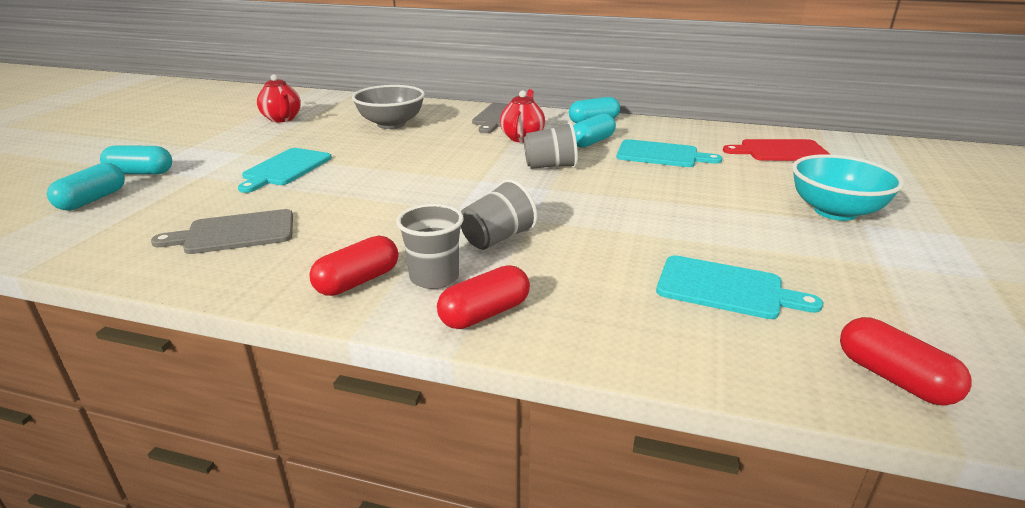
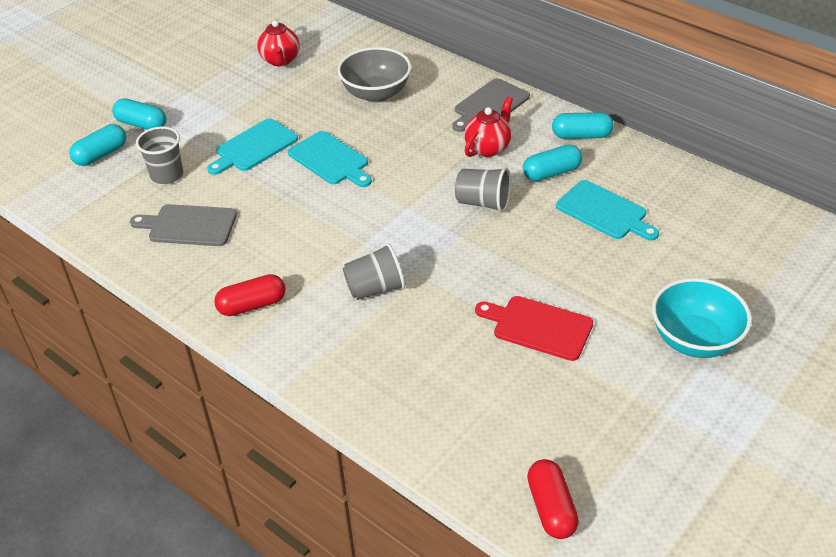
camera: 25 degrees right, 15 degrees up
(434, 277) = (305, 317): grey cup -> grey cup (167, 175)
(485, 314) = (320, 363): red capsule -> none
(725, 288) = (509, 395): turquoise cutting board -> turquoise cutting board (330, 160)
(780, 151) = (736, 238): red cutting board -> red cutting board (538, 327)

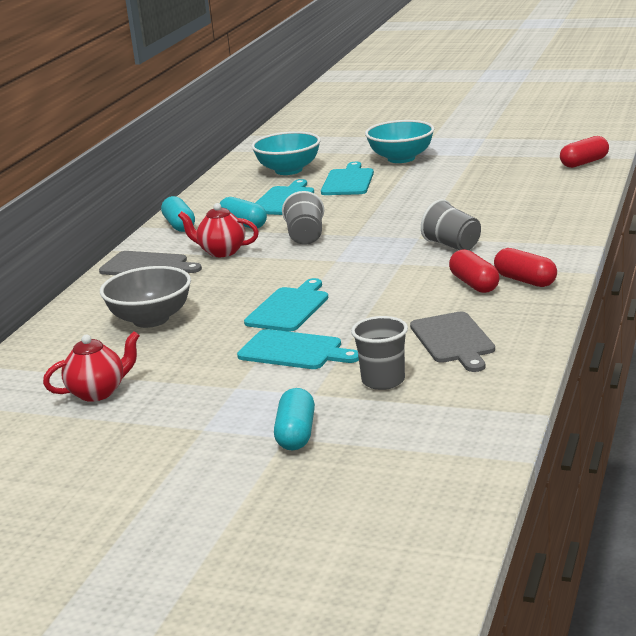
camera: 110 degrees left, 20 degrees down
(101, 155) = (379, 437): turquoise capsule -> none
(276, 272) = (474, 284): none -> red capsule
(538, 327) = (435, 193): red cutting board -> none
(634, 272) = (348, 181): none -> turquoise cutting board
(710, 237) = (288, 170): none -> turquoise bowl

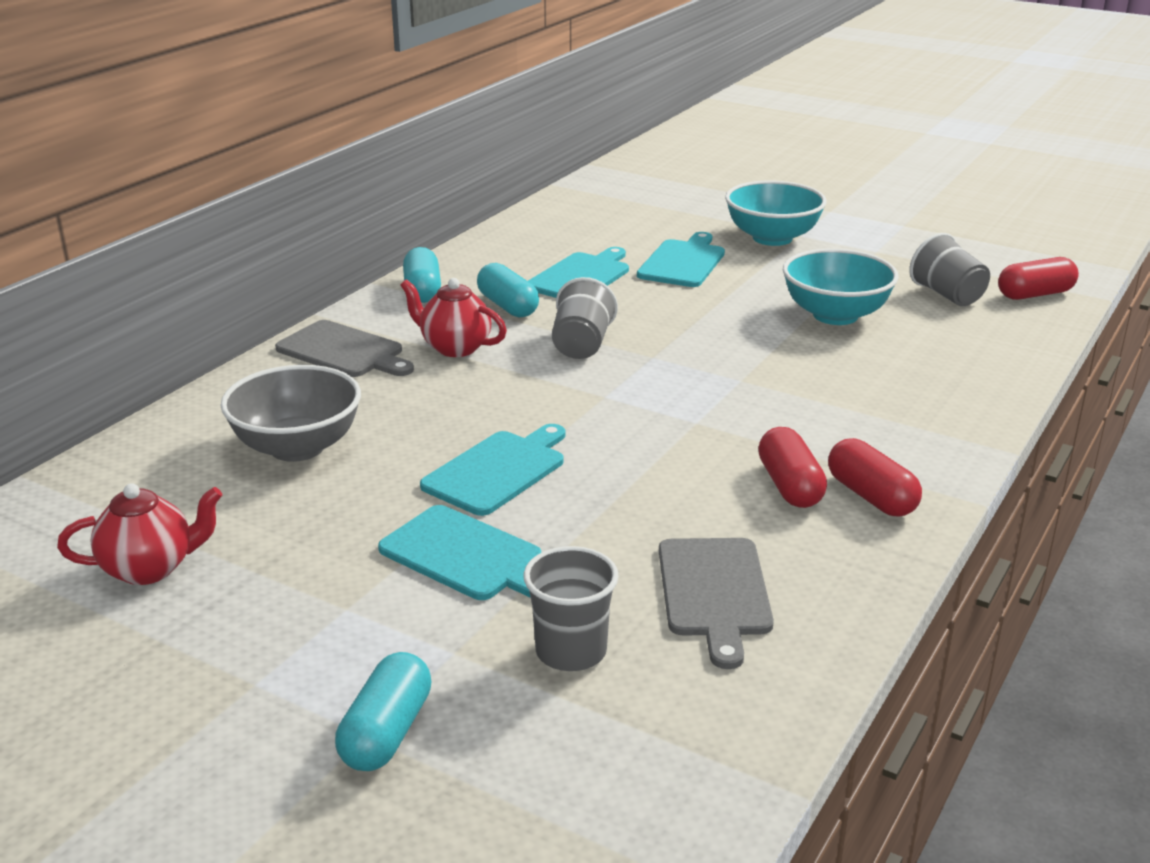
camera: 10 degrees right, 5 degrees up
(288, 170) = (611, 229): turquoise bowl -> turquoise bowl (835, 315)
(452, 245) = (785, 405): grey cup -> grey cup (947, 295)

